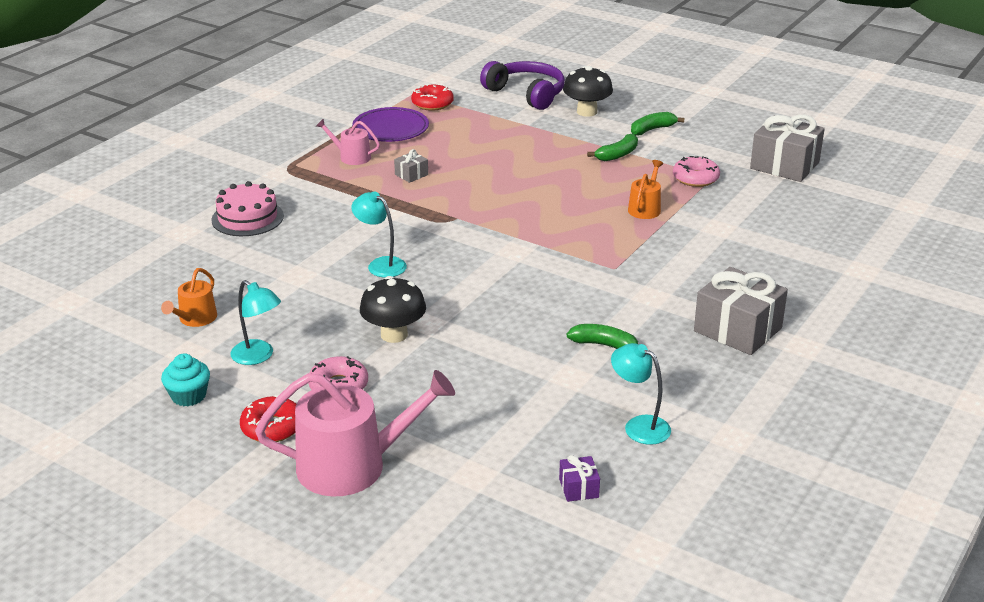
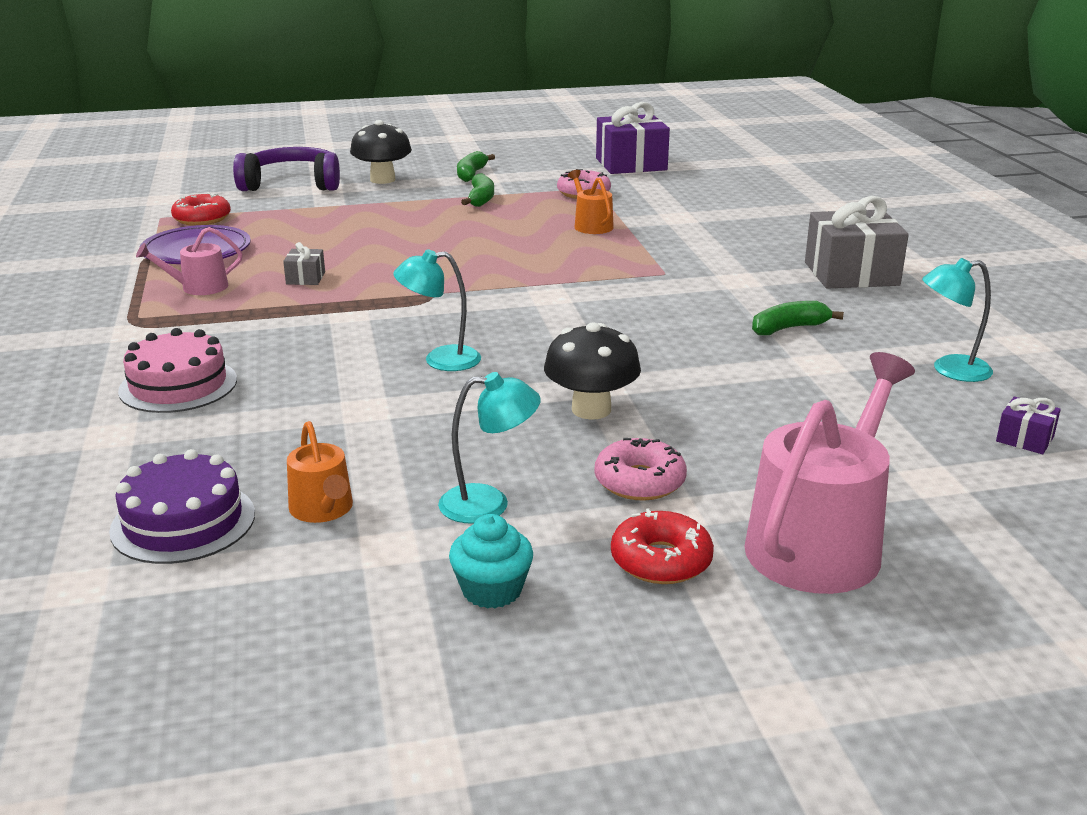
camera: 45 degrees left, 5 degrees down
(141, 294) = (183, 522): none -> purple cake
(784, 165) = (631, 164): grey gift -> purple gift

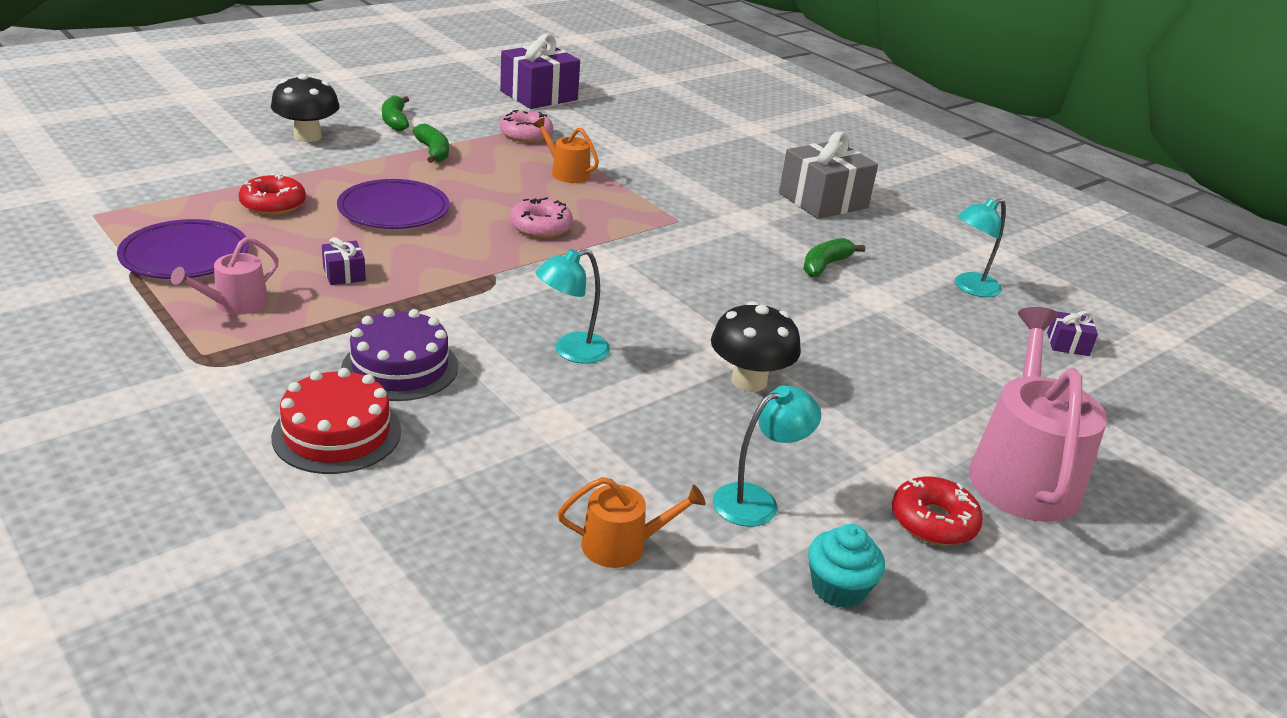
camera: 30 degrees left, 5 degrees up
(178, 385) = (337, 433): pink cake -> red cake
(183, 522) = (504, 595): purple cake -> purple cake (400, 367)
(202, 219) = (147, 210): red donut -> red donut (273, 204)
(292, 184) = (210, 151): purple headphones -> none
(305, 278) = (344, 274): grey gift -> purple gift
(323, 509) = (622, 545): orange watering can -> orange watering can turned 45 degrees counterclockwise
(397, 238) = (394, 210): none -> purple plate
(639, 481) = (851, 447): pink donut -> pink donut (540, 227)

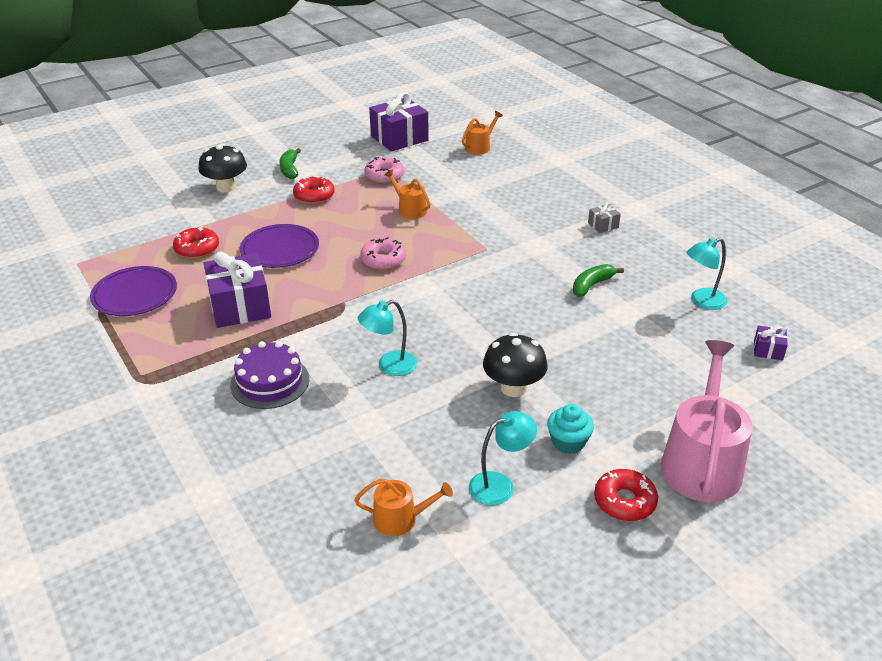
camera: 10 degrees right, 5 degrees up
(235, 304) = (165, 333): pink watering can -> none
(337, 433) = (223, 435): red cake -> none
(344, 274) = (240, 306): purple gift -> purple gift, size x2.21
(433, 152) = (314, 196): green banana -> red donut
(646, 110) = (480, 147): none -> orange watering can
(823, 201) = (603, 225): grey gift -> grey gift, size x0.45
(838, 588) = (544, 553): turquoise cupcake -> turquoise cupcake (568, 442)

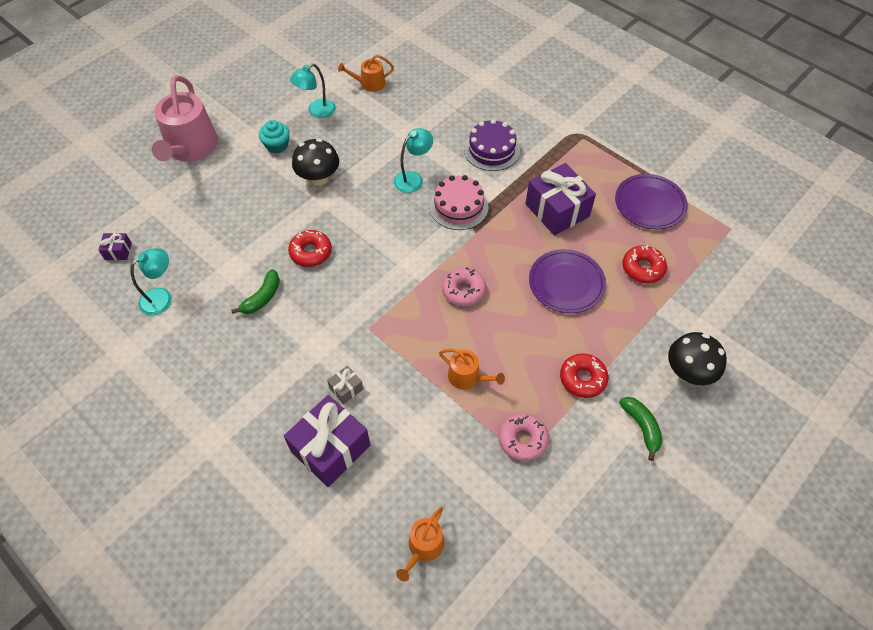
camera: 165 degrees right, 20 degrees up
(349, 328) = (458, 206): none -> pink cake
(399, 138) = (542, 545): purple gift -> purple gift (330, 448)
(603, 225) = (250, 396): grey gift -> grey gift (346, 388)
(624, 501) = (241, 116): red donut -> red donut (311, 252)

